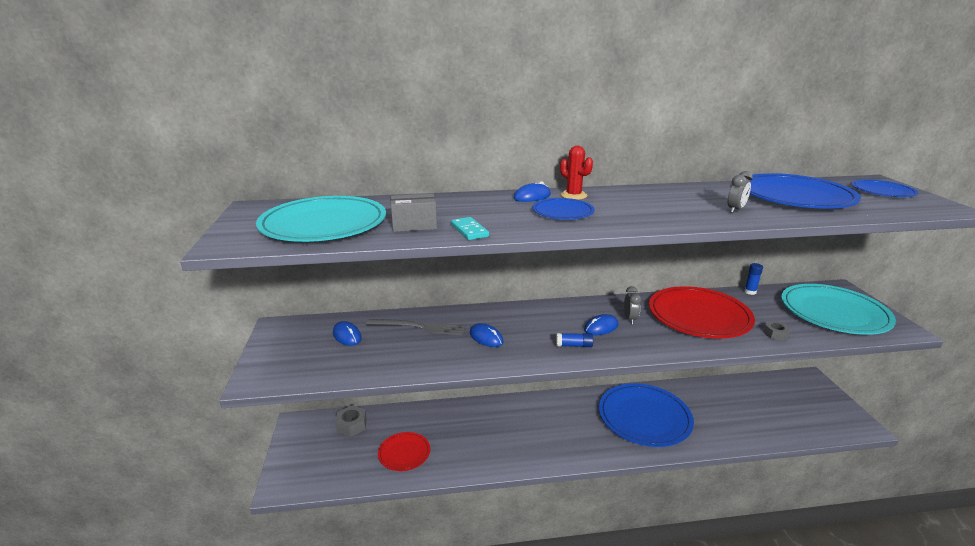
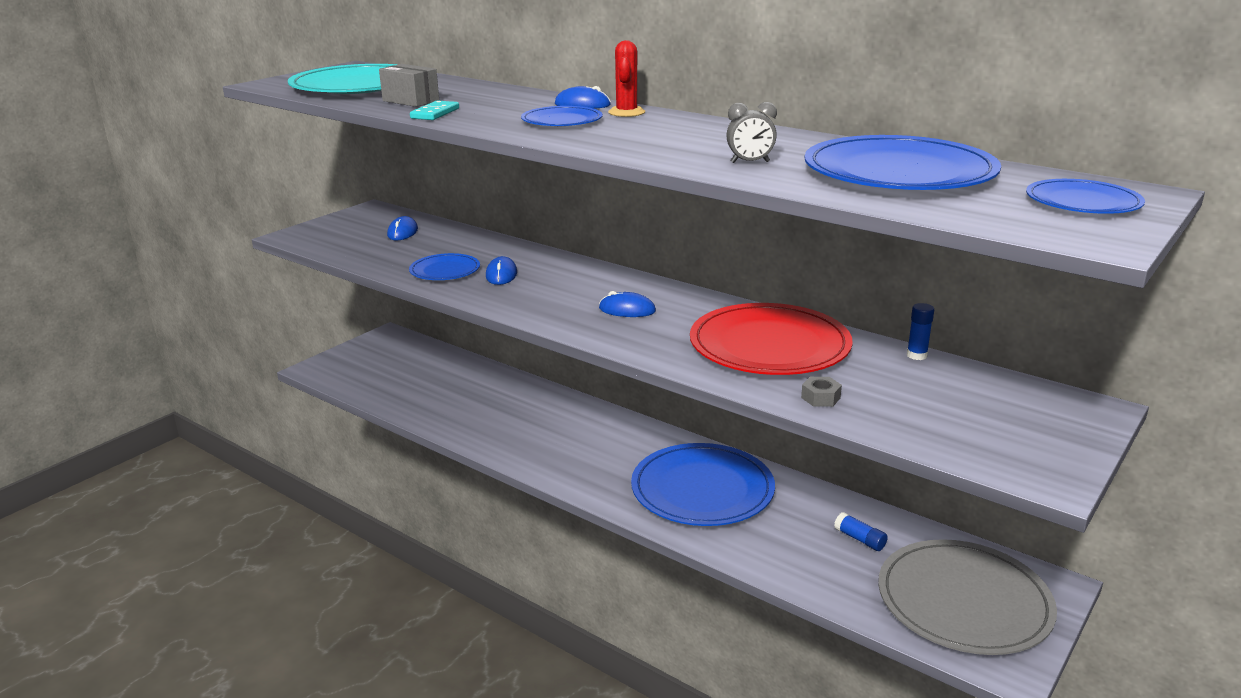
camera: 45 degrees right, 0 degrees up
(352, 425) = (423, 355): grey nut -> none
(404, 453) = (426, 394): red plate -> none
(419, 327) = (467, 247): grey fork -> none
(444, 352) = (445, 270): none -> blue plate
(574, 345) = (562, 311): blue glue stick -> blue glue stick (860, 539)
(630, 319) = (677, 316): grey clock -> none
(806, 406) = (963, 601): none -> grey plate
(834, 312) = (986, 420): turquoise plate -> none

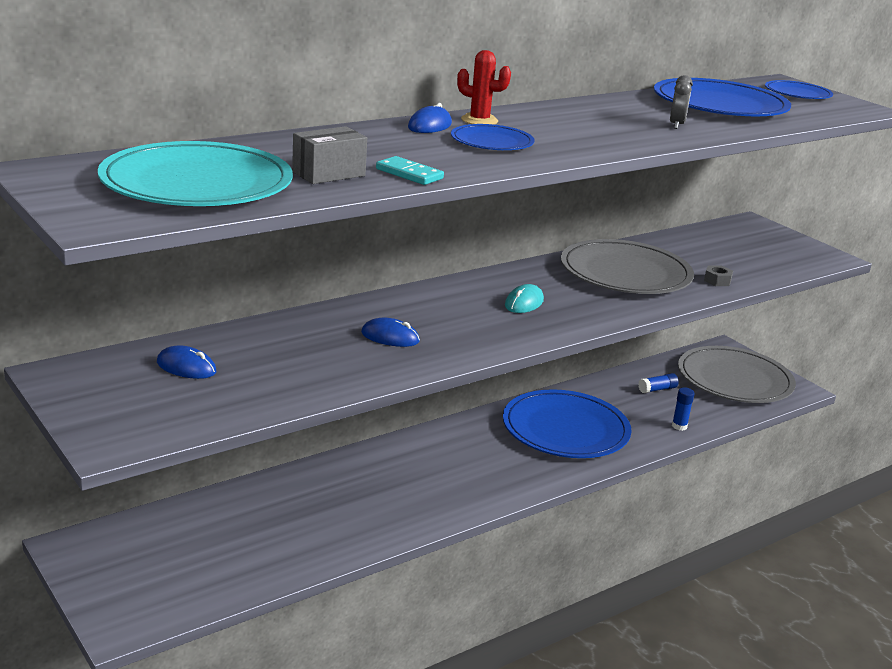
camera: 75 degrees left, 0 degrees up
(445, 270) = (351, 362): blue plate -> none
(627, 310) = (524, 303): blue mouse -> turquoise mouse
(769, 345) = (625, 273): red plate -> grey plate
(917, 355) = (662, 238): blue glue stick -> blue glue stick (679, 426)

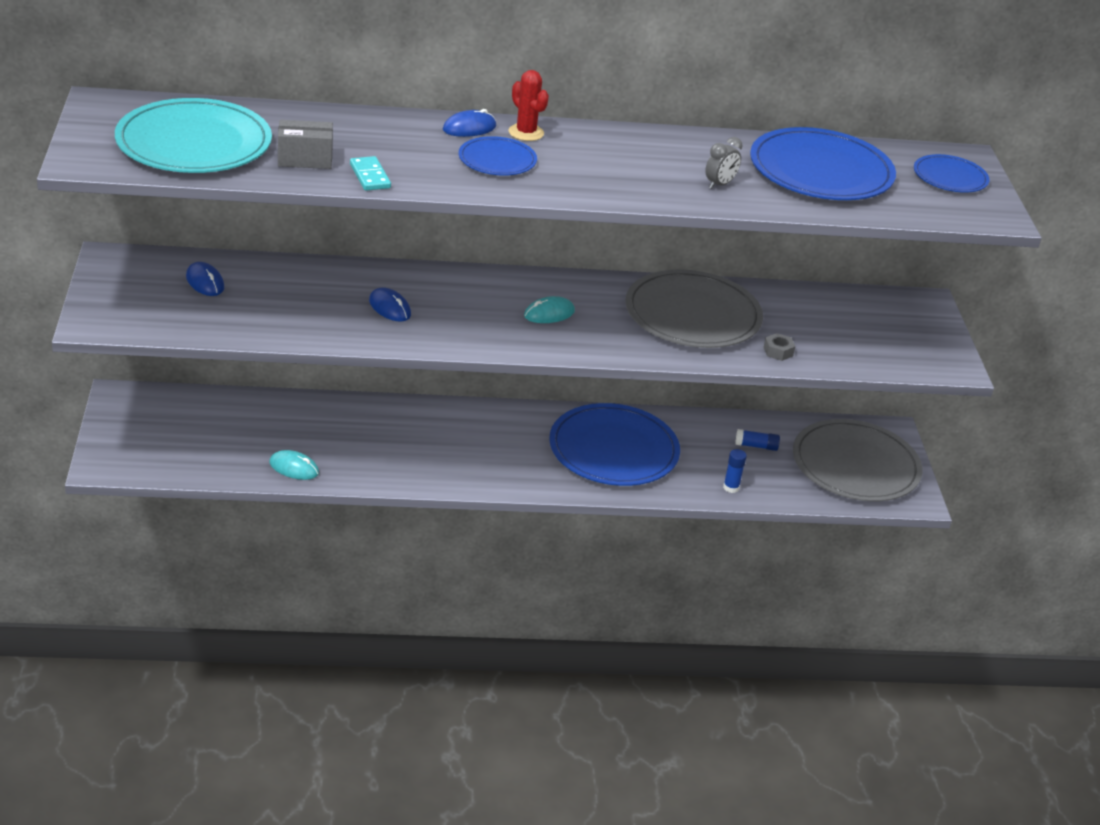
camera: 30 degrees right, 10 degrees up
(322, 548) = (294, 468): none -> turquoise mouse

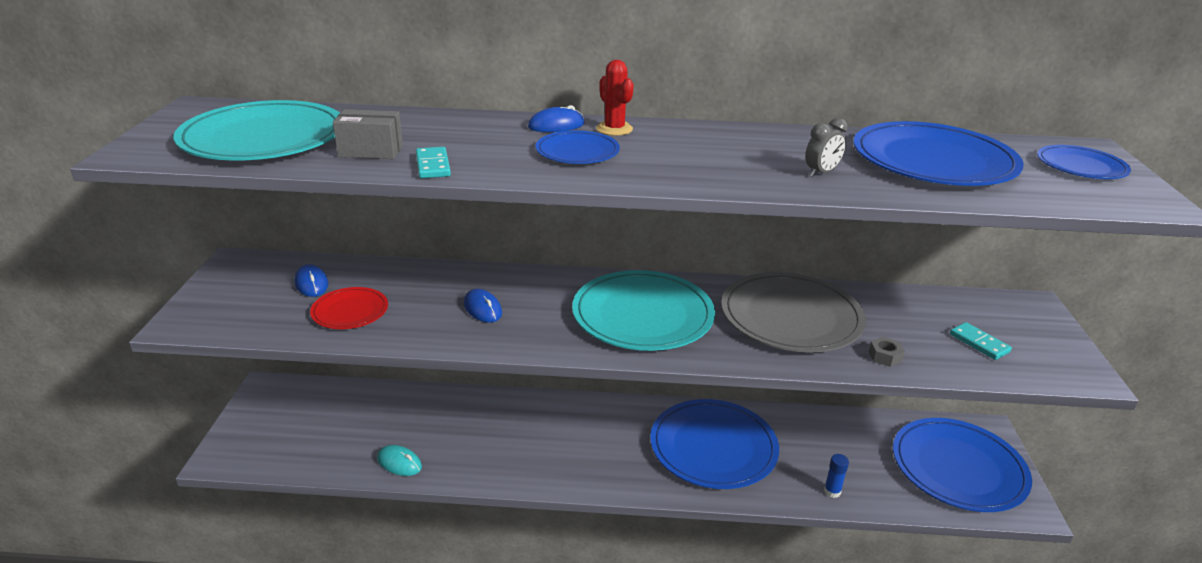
camera: 10 degrees right, 5 degrees down
(257, 311) = (350, 311): none -> red plate
(549, 313) = (643, 315): turquoise mouse -> turquoise plate
(756, 446) = (855, 445): blue glue stick -> none
(855, 465) = (958, 468): grey plate -> blue plate
(866, 339) = (979, 343): none -> turquoise domino

